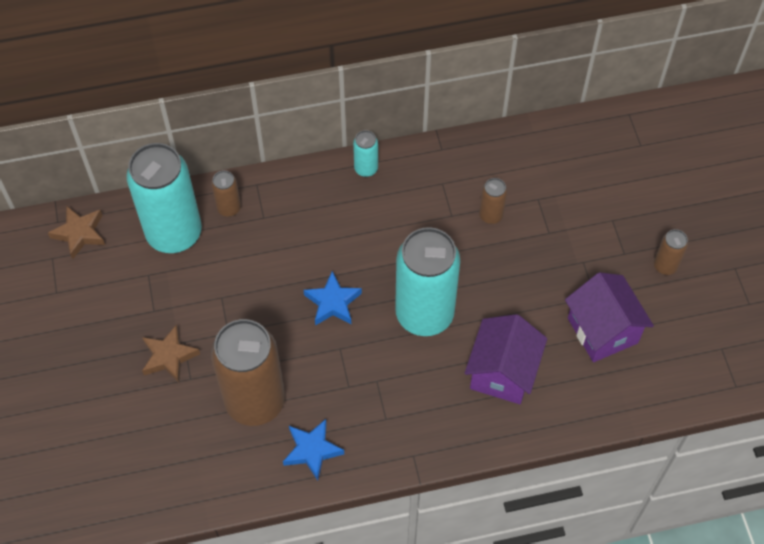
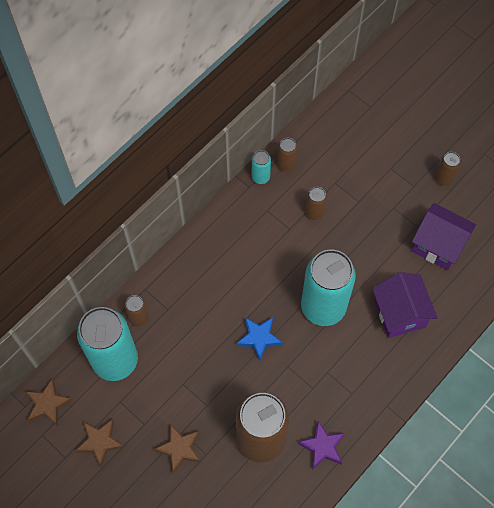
camera: 35 degrees left, 5 degrees up
(99, 300) = (100, 442): none -> brown star
(312, 450) = (322, 447): blue star -> purple star
(366, 169) = (210, 231): turquoise can -> turquoise can (260, 177)
(499, 150) = (286, 165): none -> brown can

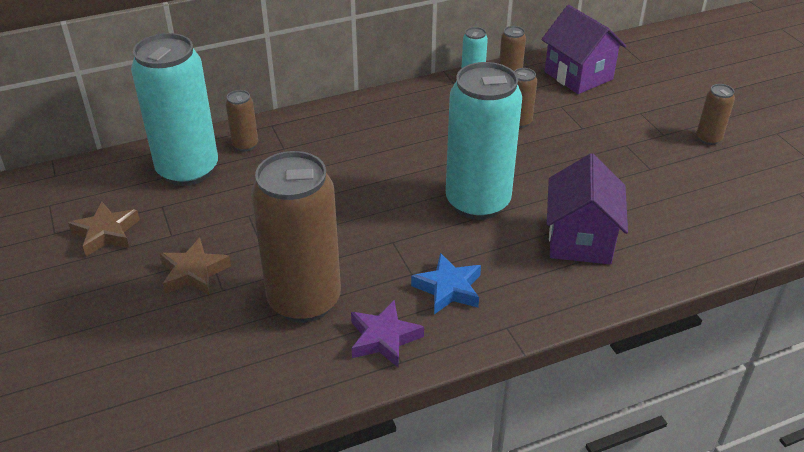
camera: 25 degrees right, 25 degrees down
(48, 404) = (81, 182): brown star -> none
(259, 338) = (374, 205): blue star -> blue star (448, 289)
(438, 245) = (670, 193): purple house -> purple house (578, 75)

